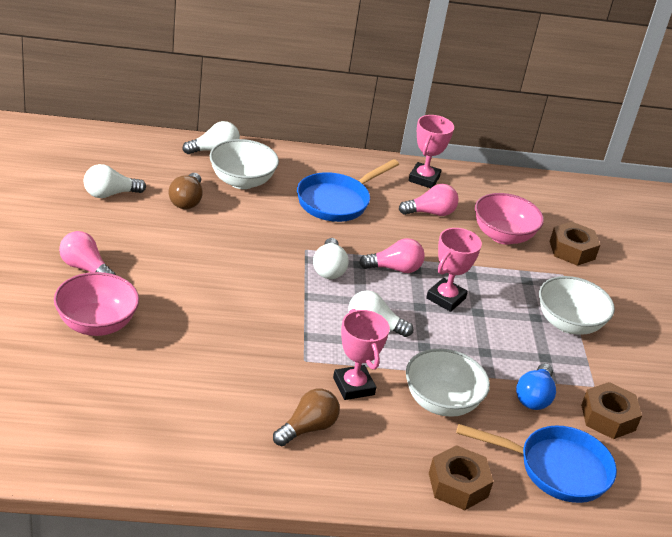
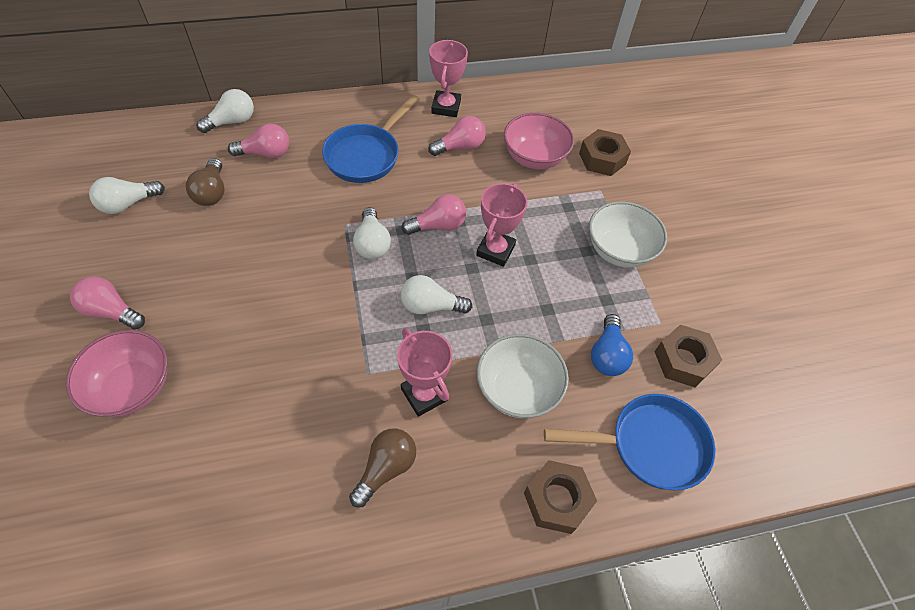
camera: 10 degrees left, 20 degrees up
(241, 181) = (266, 153): white bowl -> pink light bulb

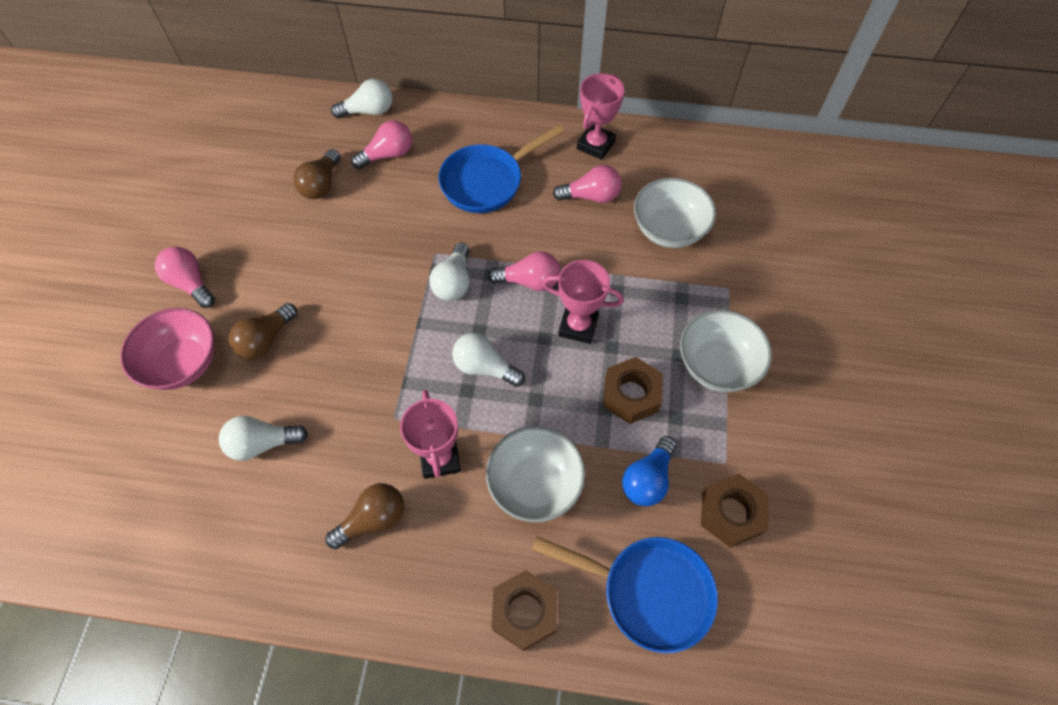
camera: 25 degrees right, 5 degrees up
(128, 204) = (242, 177): white light bulb -> white light bulb (262, 443)
(212, 341) = (266, 340): none -> brown light bulb
(266, 153) = (388, 155): pink light bulb -> pink light bulb turned 45 degrees counterclockwise
(495, 250) = (578, 326): pink trophy -> pink trophy turned 60 degrees clockwise
(534, 158) = (669, 230): pink bowl -> white bowl
(602, 159) = (748, 250): brown nut -> brown nut (631, 394)

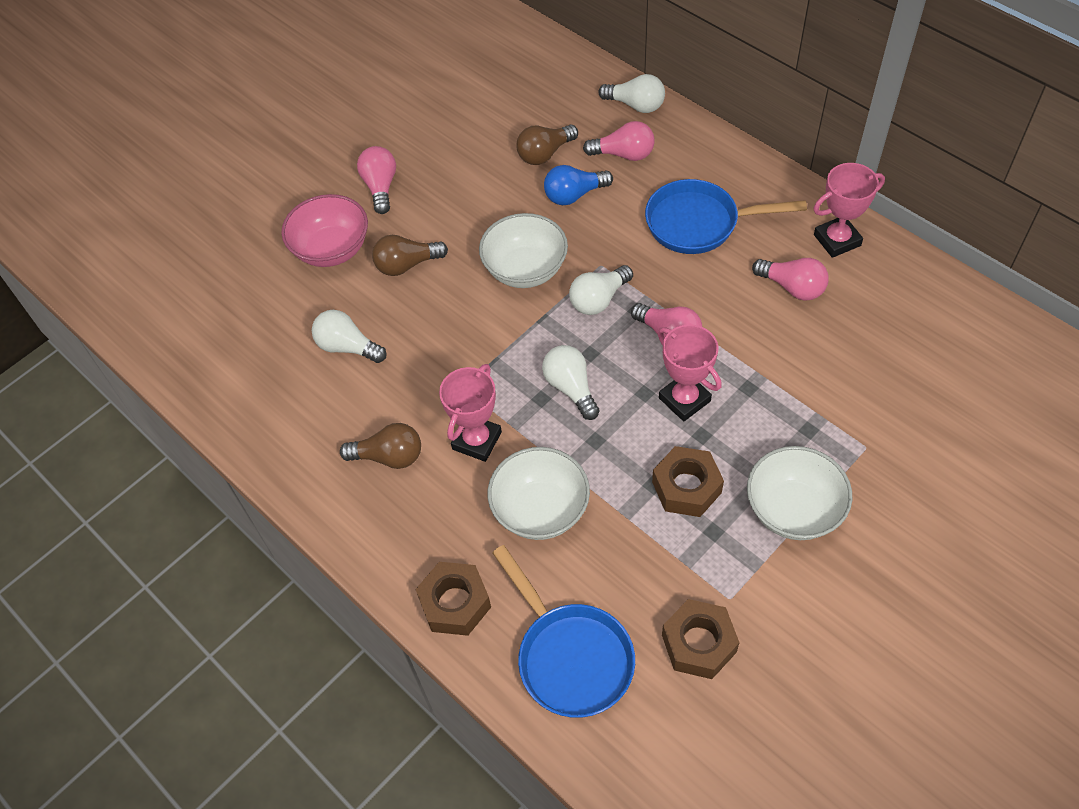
camera: 40 degrees right, 5 degrees down
(647, 479) = (644, 567): blue light bulb -> blue light bulb (574, 195)
(669, 230) = (848, 359): white bowl -> white bowl (525, 269)

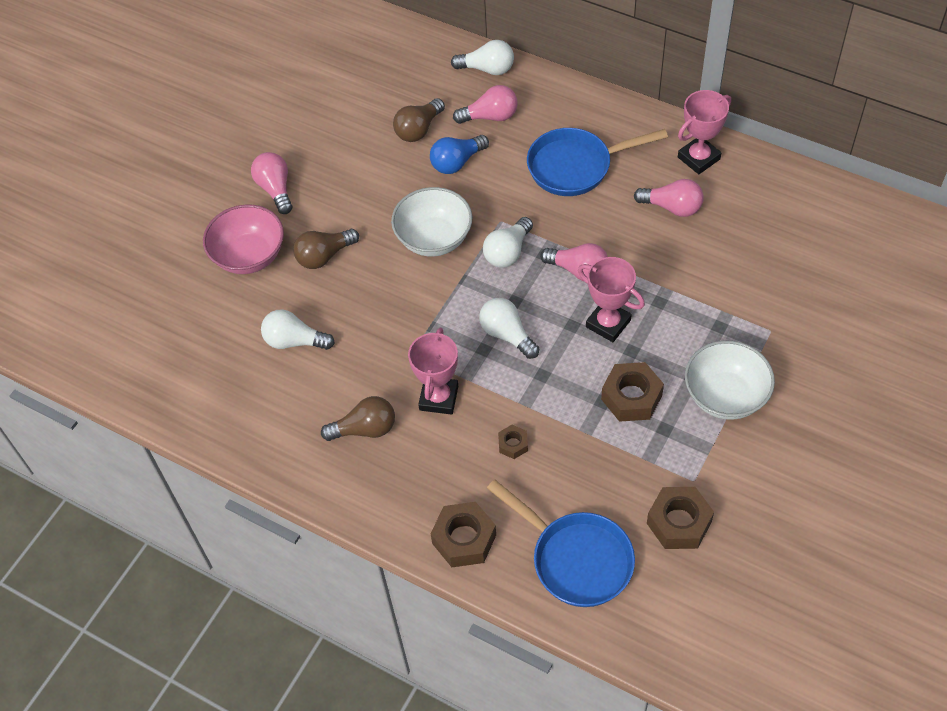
camera: 15 degrees left, 0 degrees up
(540, 510) = (513, 444): white bowl -> brown nut

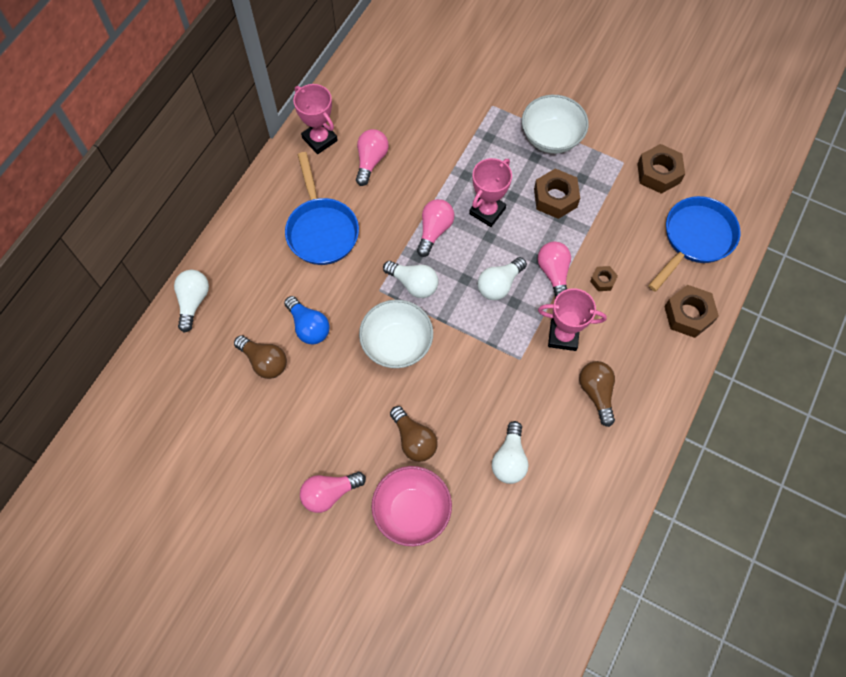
camera: 95 degrees left, 10 degrees up
(490, 116) = (255, 298): pink light bulb -> pink light bulb (554, 273)

